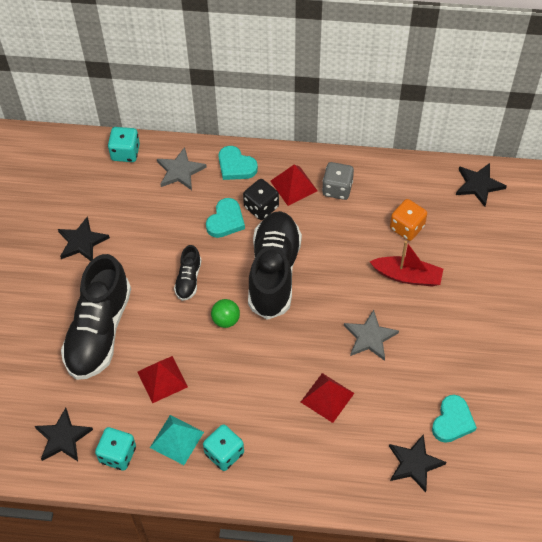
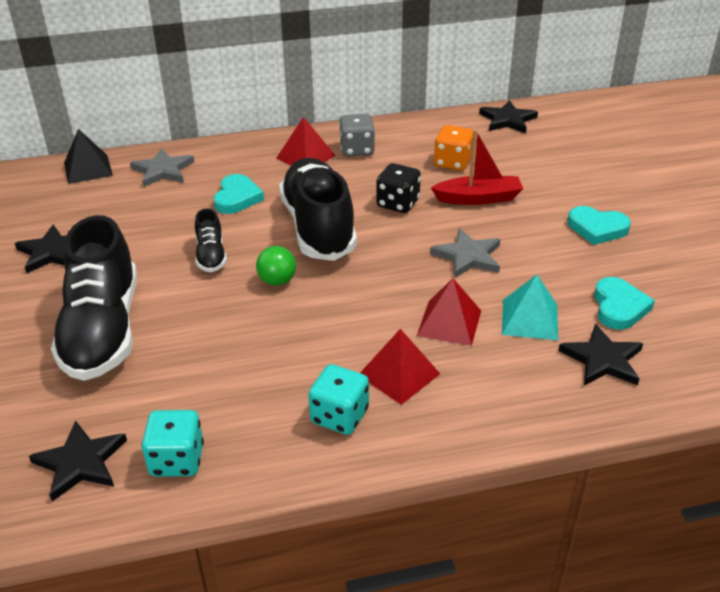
camera: 20 degrees left, 20 degrees down
(125, 152) = (88, 169): turquoise dice -> black pyramid
(162, 379) = (214, 358): red pyramid -> red pyramid (399, 374)
(177, 439) = (262, 419): turquoise pyramid -> turquoise pyramid (530, 319)
(236, 166) = (229, 155): turquoise heart -> turquoise heart (597, 228)
(261, 207) = (275, 179): black dice -> black dice (398, 203)

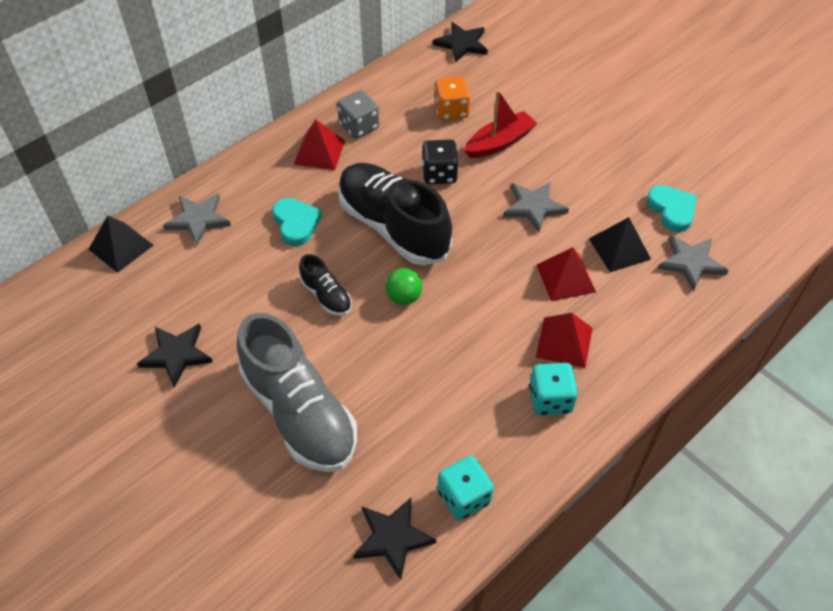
camera: 30 degrees left, 15 degrees up
(103, 330) = (299, 412): black shoe -> grey shoe
(530, 319) = (619, 248): turquoise pyramid -> black pyramid
(597, 228) = (608, 138): turquoise heart -> none
(602, 360) = (691, 263): black star -> grey star

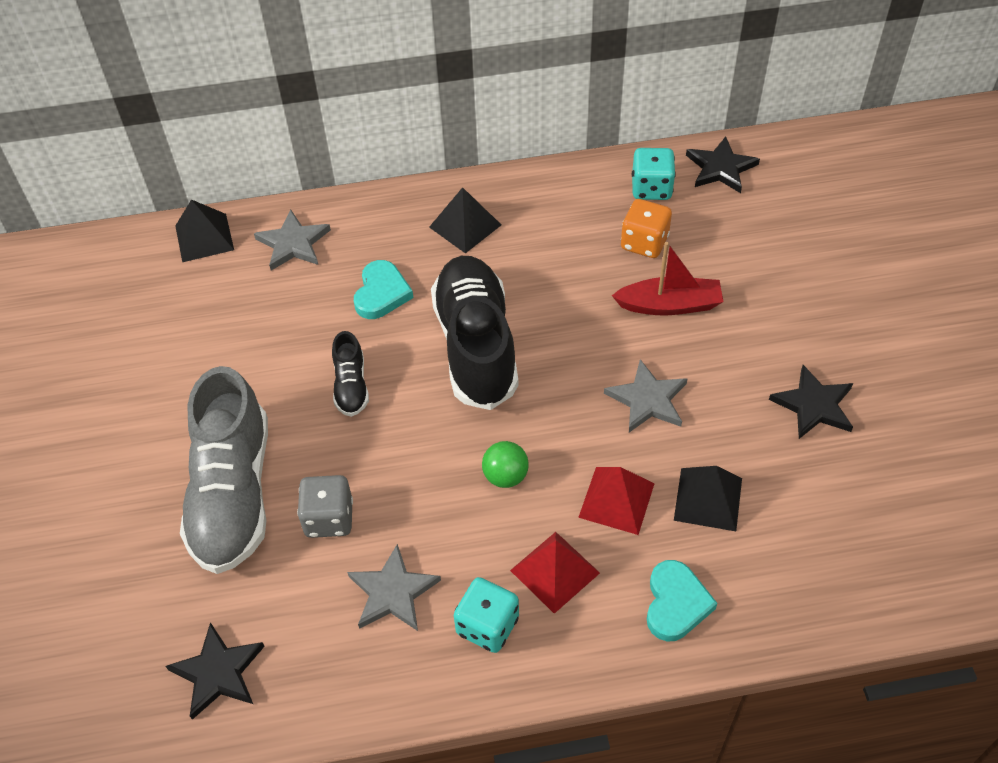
camera: 35 degrees right, 0 degrees up
(176, 354) = (171, 372): black star -> black star (814, 405)
(319, 152) = (465, 226): red pyramid -> black pyramid
(359, 127) = (528, 216): grey dice -> grey dice (329, 518)
(404, 297) = (426, 428): green ball -> green ball (505, 476)
(439, 174) = (572, 310): black dice -> none
(464, 497) = (316, 674): turquoise dice -> turquoise dice (651, 188)
(672, 210) = (812, 486): turquoise heart -> turquoise heart (676, 603)
(691, 263) = (782, 562): grey star -> grey star (393, 592)

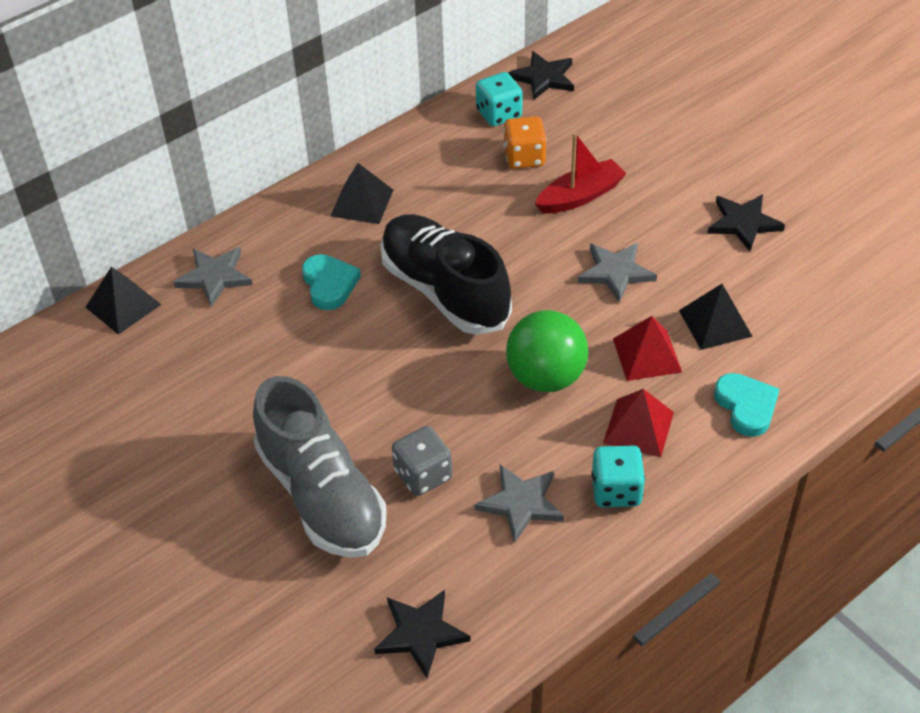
camera: 30 degrees left, 5 degrees down
(351, 386) = (360, 367): black shoe -> none
(505, 476) = (546, 377): green ball -> green ball, size x1.85

